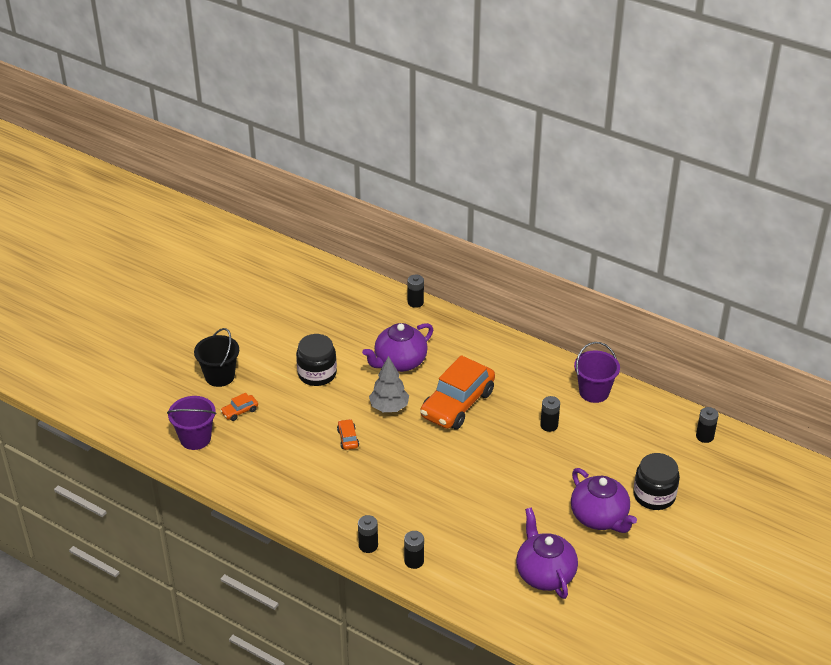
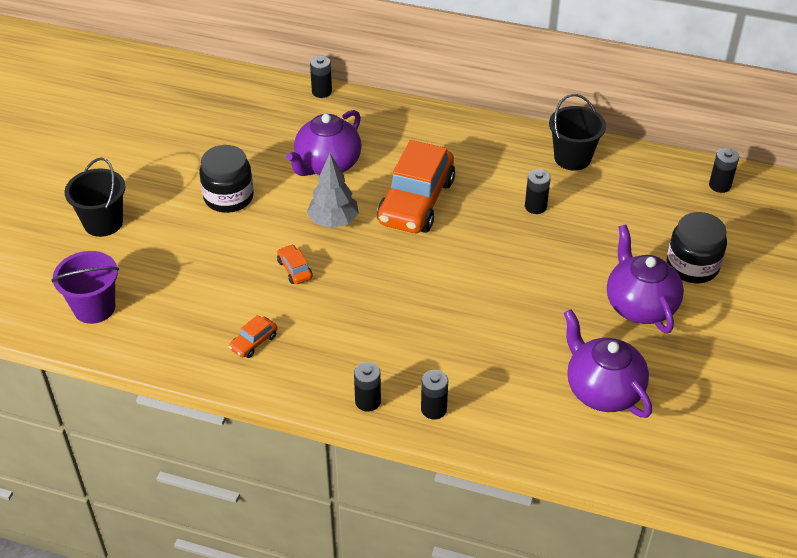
camera: 15 degrees left, 5 degrees up
(240, 411) = (143, 262): orange car -> orange car (254, 342)
(594, 392) = (572, 158): purple bucket -> black bucket
(599, 517) = (640, 305): purple teapot -> purple teapot turned 150 degrees counterclockwise

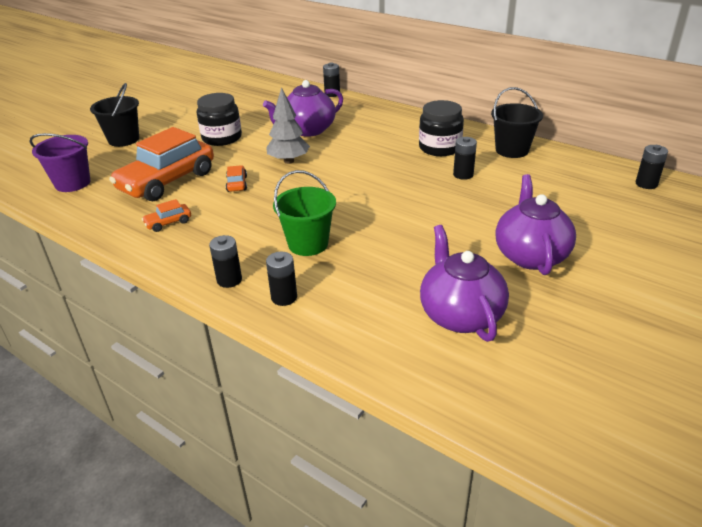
camera: 20 degrees right, 10 degrees down
(416, 202) = (363, 159): orange car -> orange car (167, 181)
(421, 338) = (308, 244): none -> green bucket
(692, 266) = (597, 235): black jar -> black jar (439, 148)

